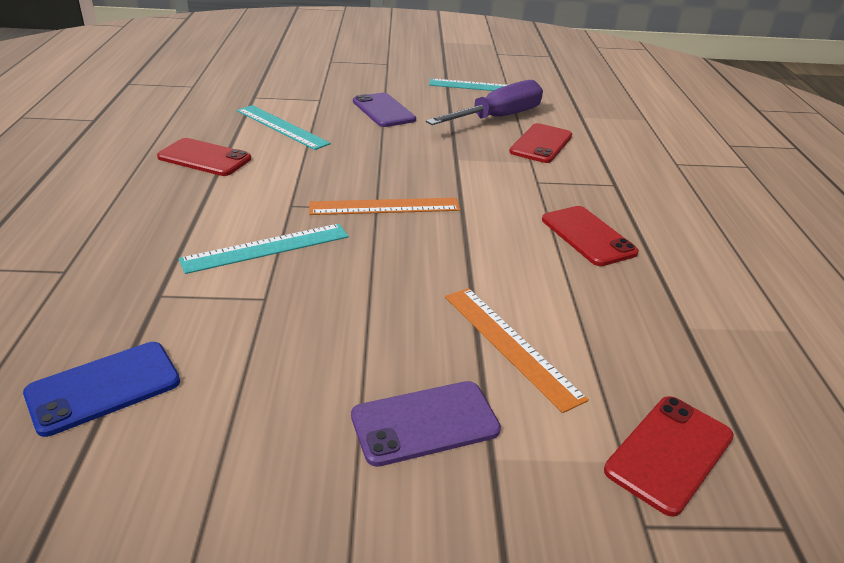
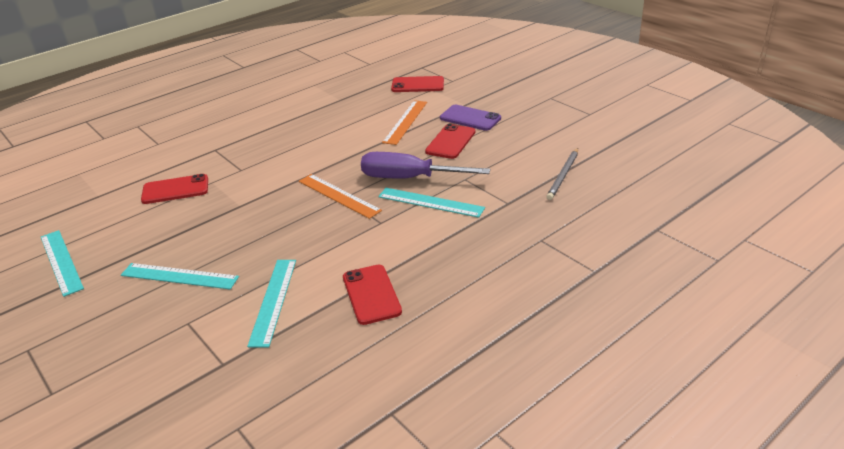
camera: 125 degrees left, 0 degrees up
(104, 387) = (563, 175): blue phone -> grey pencil
(383, 110) = (179, 276): purple phone -> turquoise ruler
(497, 118) = (139, 223): purple screwdriver -> purple screwdriver (409, 178)
(588, 236) = (291, 137): red phone -> red phone (450, 142)

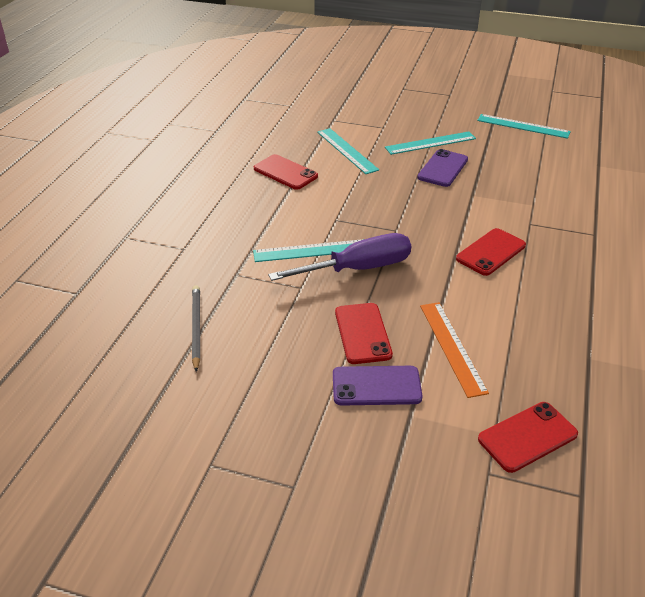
camera: 145 degrees right, 5 degrees up
(175, 190) = (549, 189): red phone -> red phone (490, 252)
(219, 240) = (443, 168): none -> purple phone
(338, 196) = (402, 229): orange ruler -> none

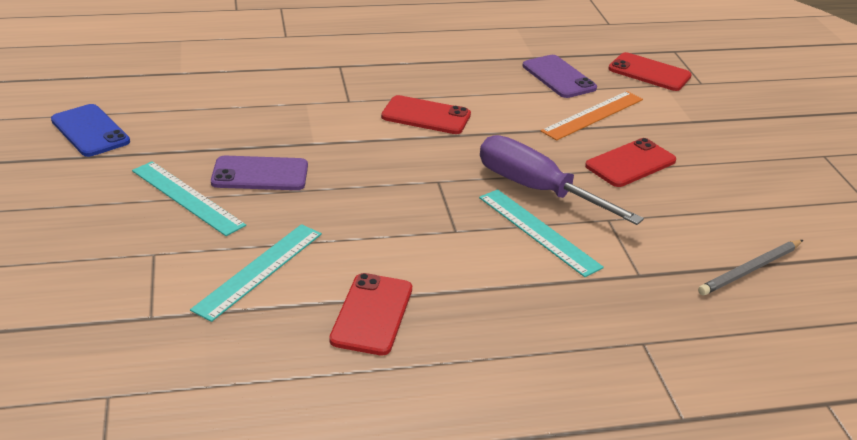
camera: 120 degrees left, 5 degrees down
(376, 386) = (683, 142): purple phone -> purple phone (558, 77)
(523, 126) = (90, 131): turquoise ruler -> blue phone

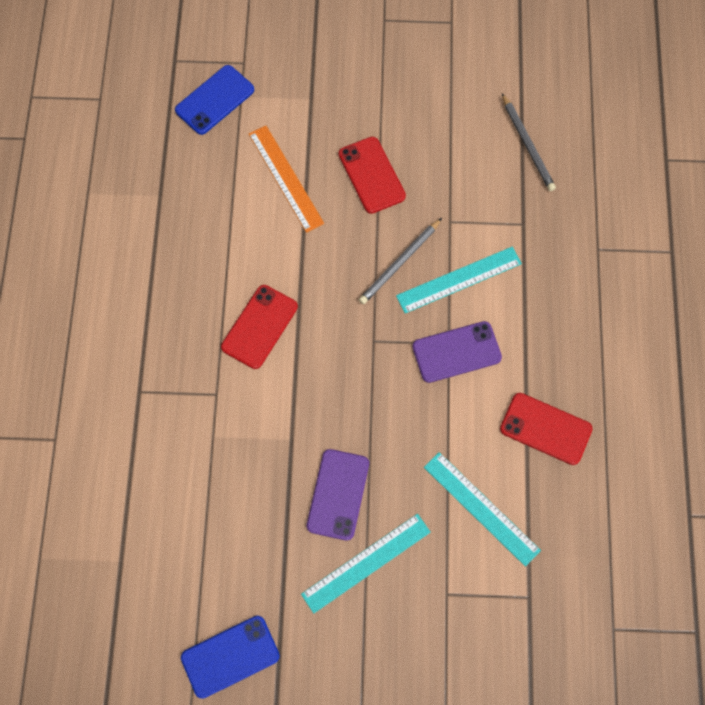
camera: 75 degrees left, 35 degrees up
(537, 190) = (400, 263): purple screwdriver -> grey pencil
(558, 77) = (207, 185): purple phone -> purple phone (456, 352)
(649, 72) = (214, 100): red phone -> blue phone

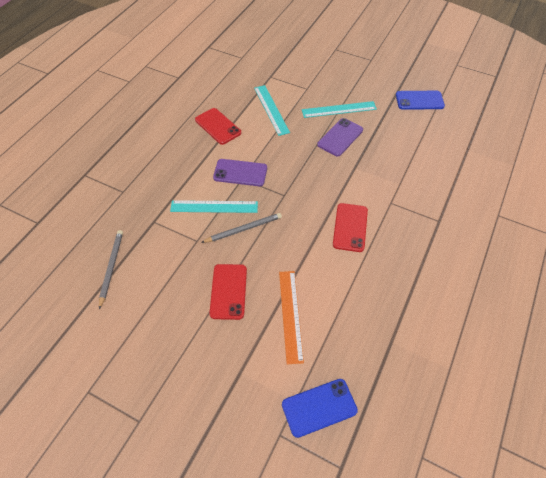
camera: 155 degrees left, 15 degrees down
(259, 327) = (350, 227): red phone -> red phone turned 45 degrees counterclockwise

